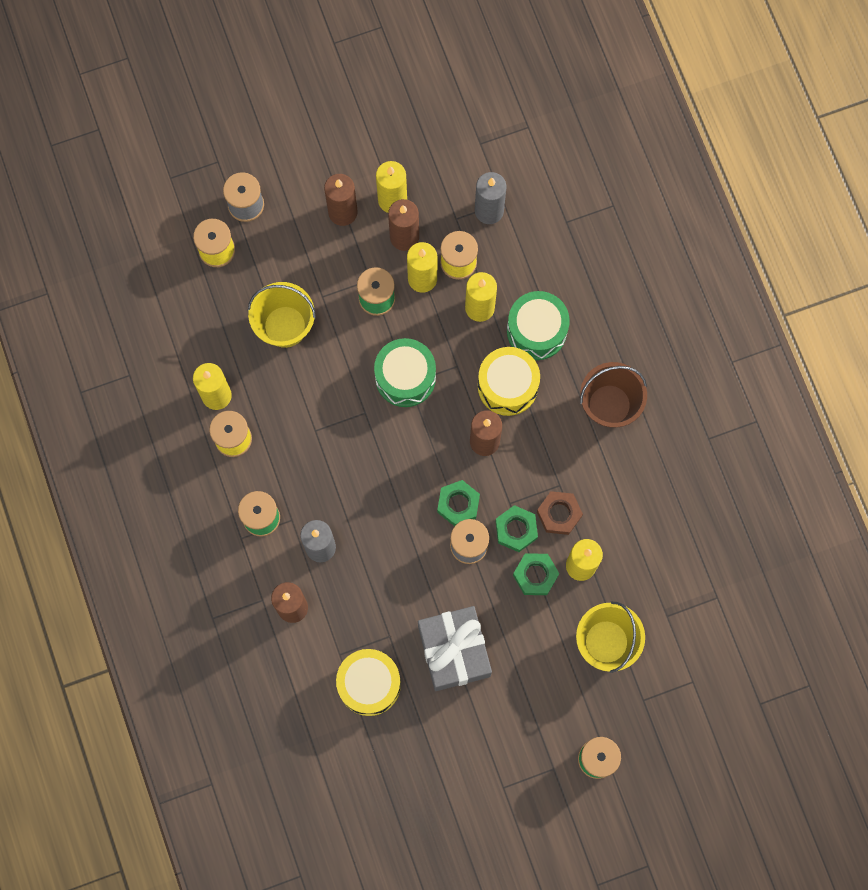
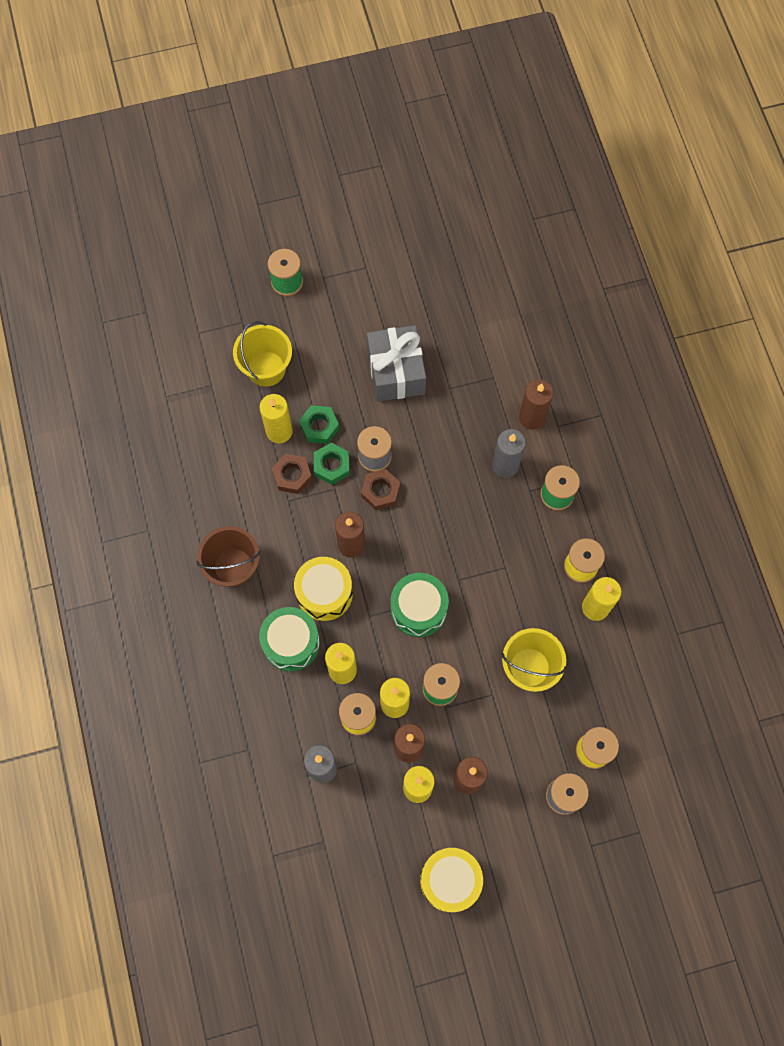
camera: 175 degrees left, 5 degrees down
(369, 684) = (469, 352): yellow drum -> yellow drum (450, 880)
(458, 504) = (380, 491): green nut -> brown nut

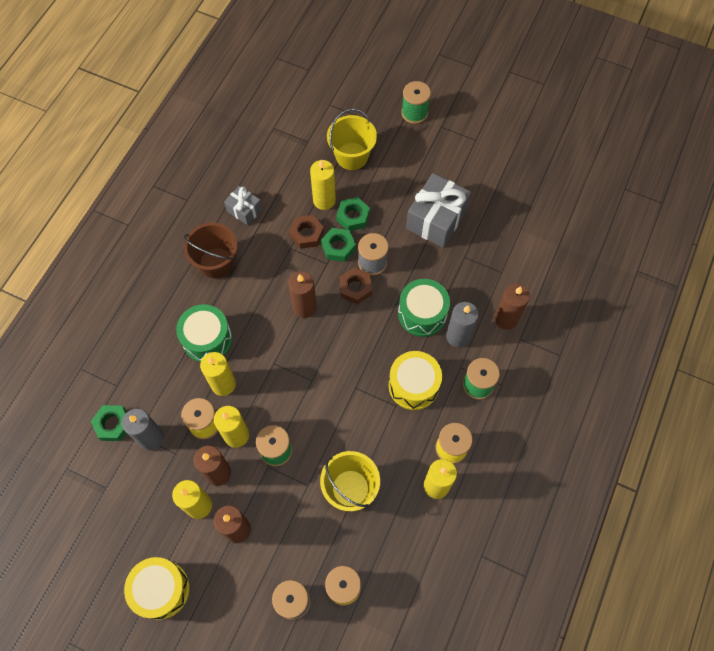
camera: 40 degrees right, 5 degrees down
(213, 498) = (244, 210): none -> grey gift
(278, 785) = (113, 424): none -> green nut
(324, 593) = (258, 325): yellow drum -> yellow drum (413, 385)
(418, 609) = (310, 385): green drum -> green drum (422, 314)

